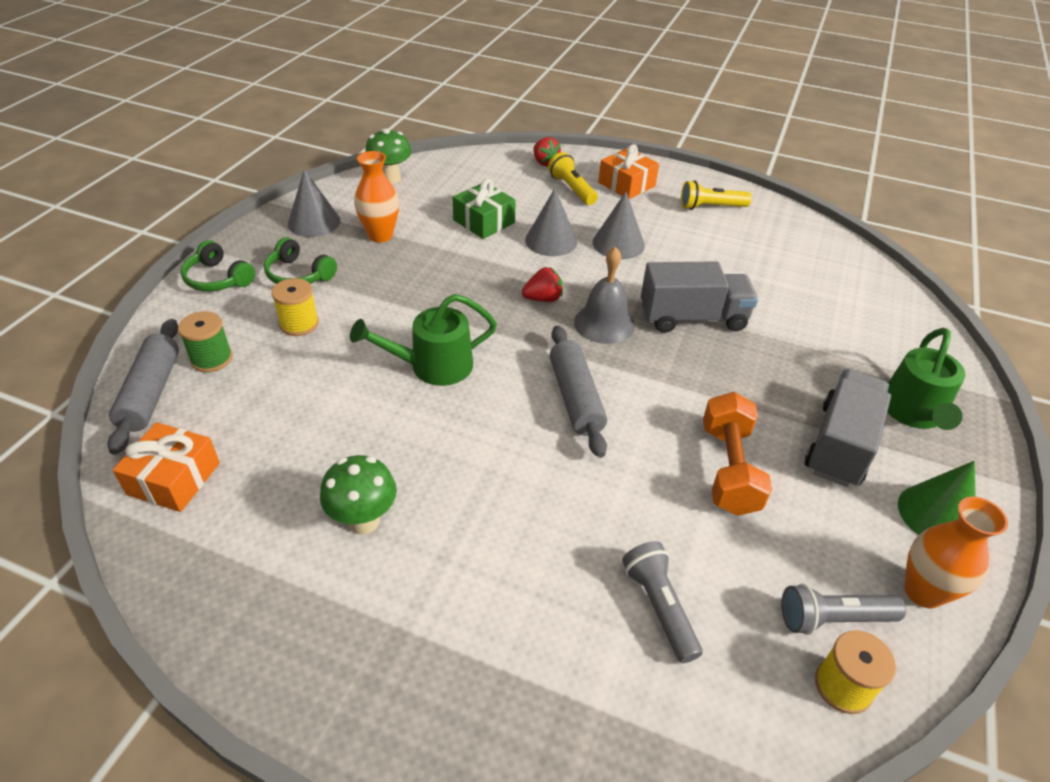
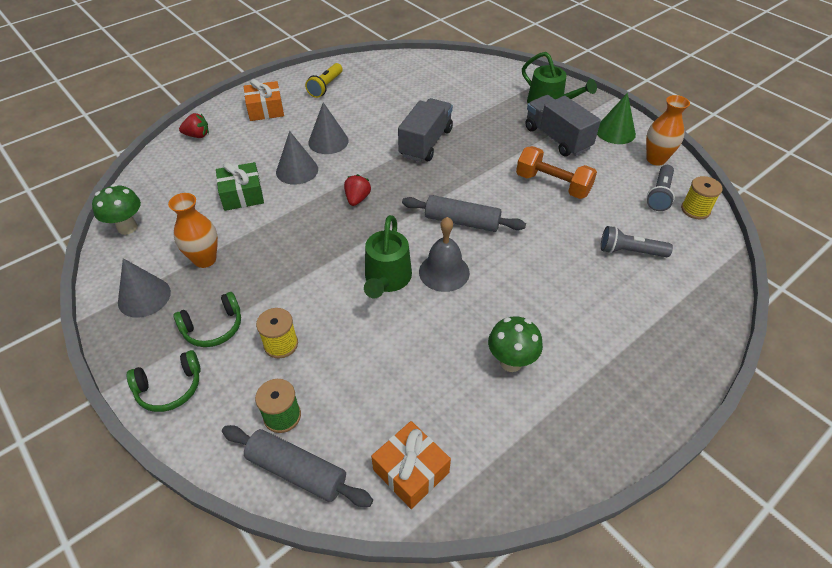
camera: 60 degrees left, 5 degrees up
(572, 189) = (245, 136): yellow flashlight -> none
(604, 323) = (403, 181): grey bell -> grey bell (444, 272)

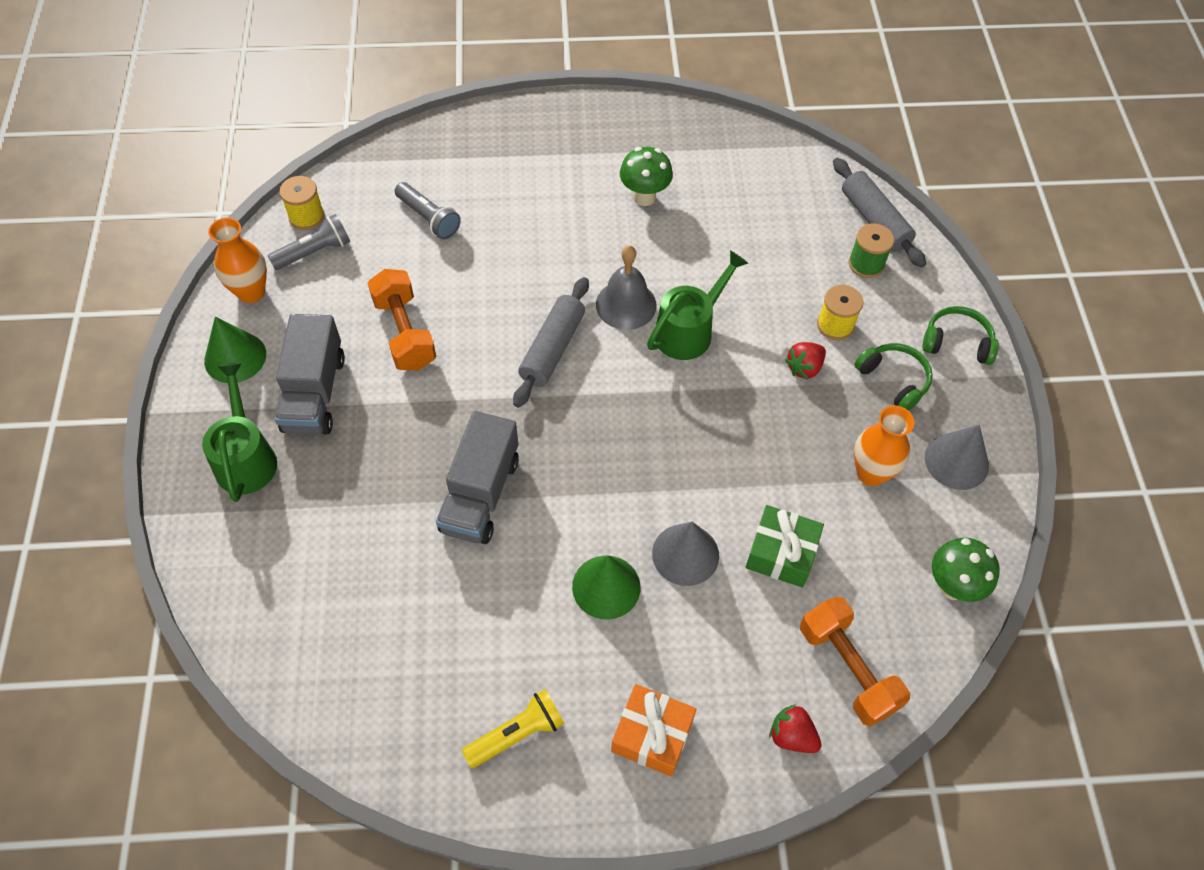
camera: 145 degrees left, 10 degrees up
(179, 168) = (847, 669): none -> orange dumbbell
(213, 327) = (894, 380): green headphones -> green headphones turned 45 degrees clockwise
(328, 141) = (606, 587): grey cone -> green cone
(357, 199) = (642, 454): red strawberry -> red strawberry (804, 368)
(411, 471) = (788, 175): orange gift -> none
(426, 143) = (480, 494): grey truck -> grey truck turned 45 degrees counterclockwise
(462, 221) = (552, 349): grey rolling pin -> grey rolling pin turned 60 degrees clockwise

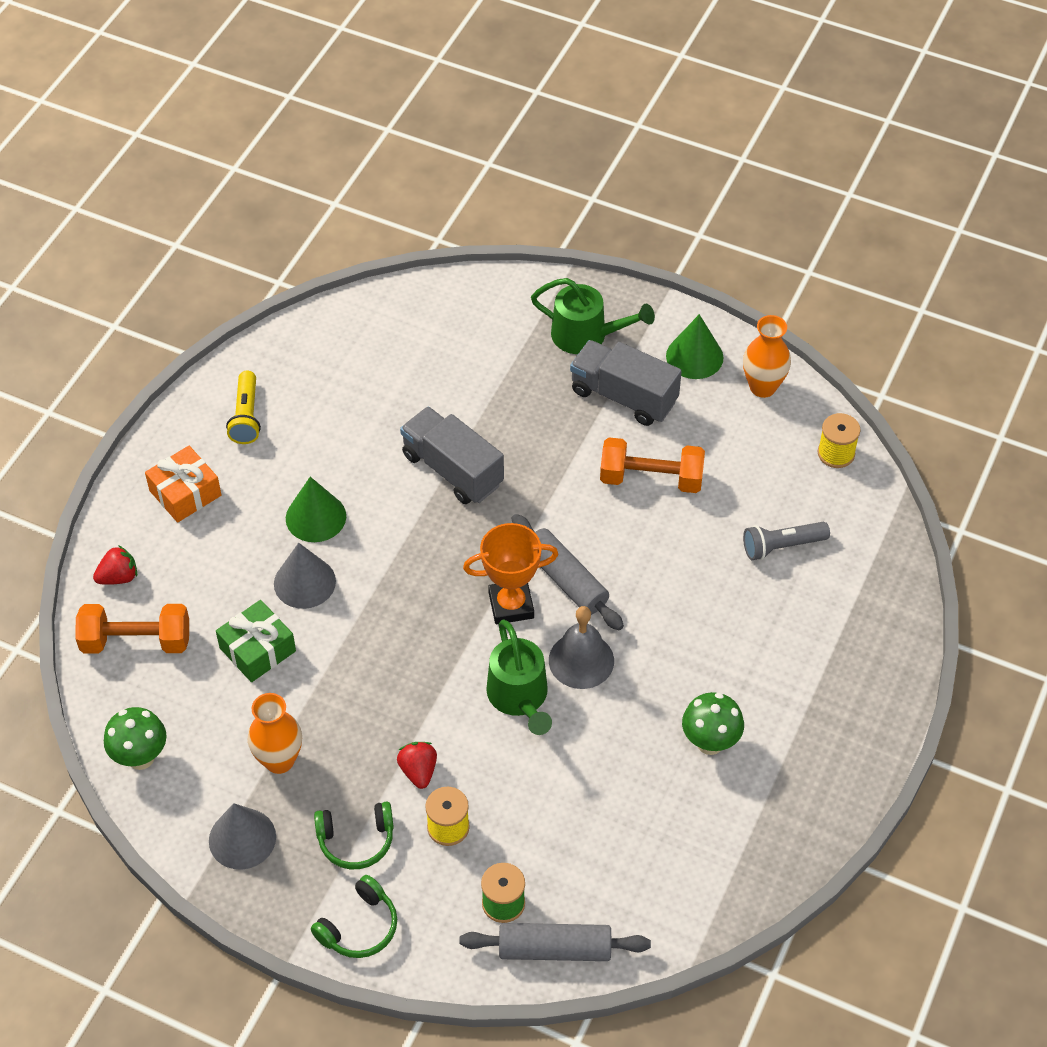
camera: 120 degrees right, 5 degrees down
(314, 252) = (786, 445): grey flashlight -> none
(604, 377) = (511, 605): none -> orange trophy

